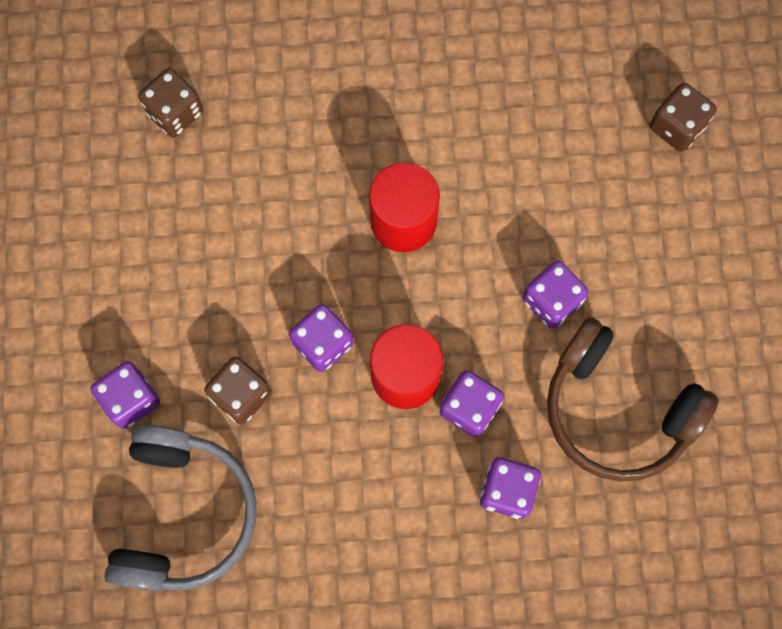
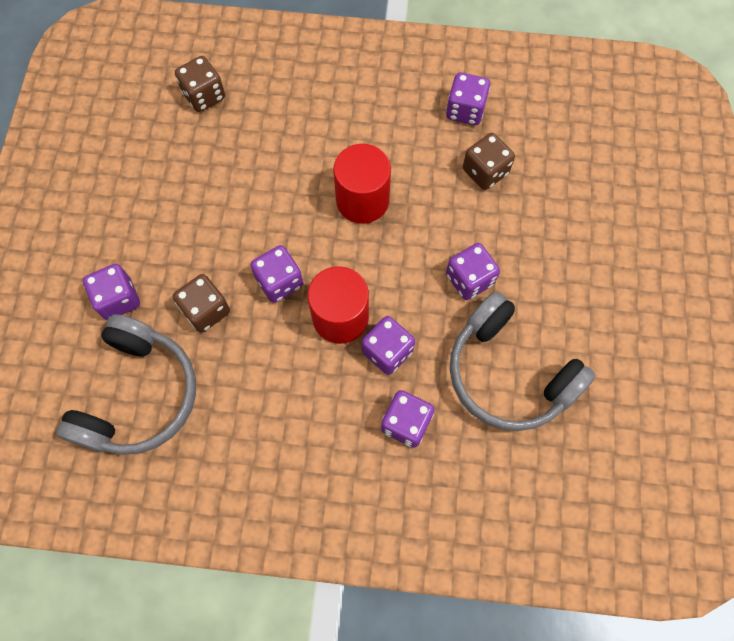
camera: 10 degrees right, 5 degrees down
(509, 79) = (465, 110): none -> purple dice
(616, 410) = (508, 373): brown headphones -> grey headphones
(677, 127) = (592, 164): brown dice -> brown dice (485, 171)

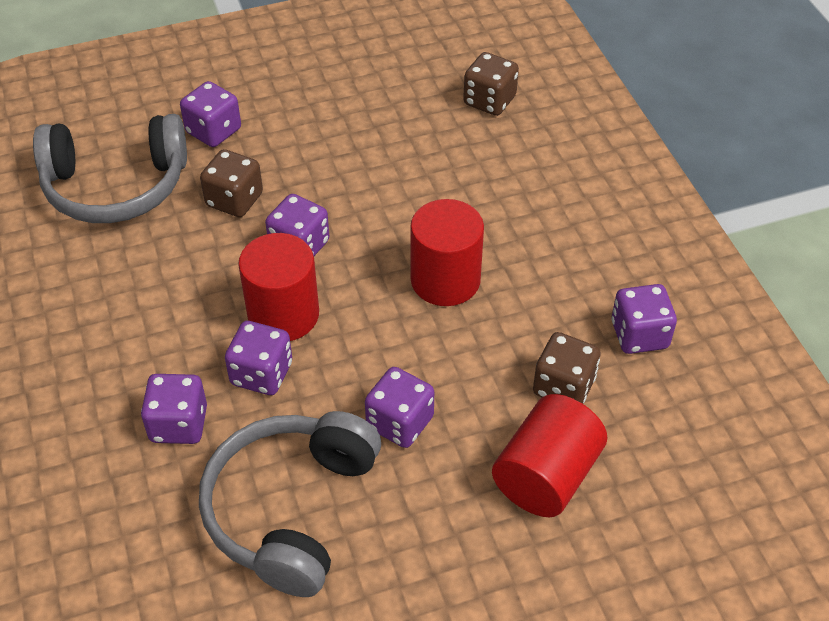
camera: 65 degrees right, 20 degrees down
(546, 213) = (546, 476): none -> red cylinder

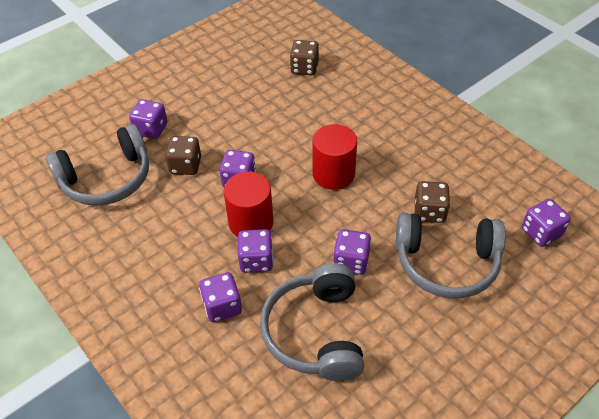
camera: 20 degrees left, 0 degrees up
(546, 476) = (446, 263): red cylinder -> grey headphones
(639, 335) = (454, 171): purple dice -> purple dice (541, 232)

